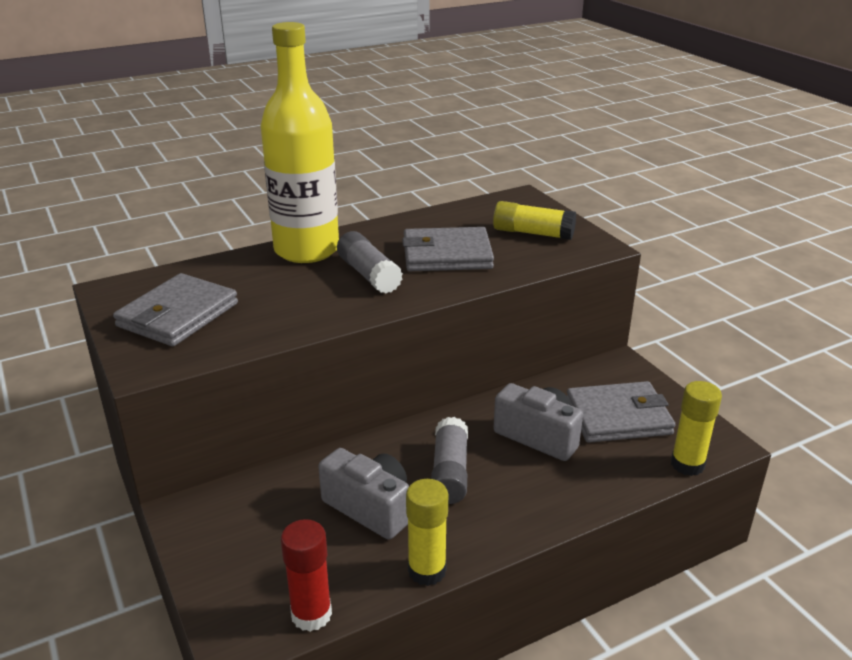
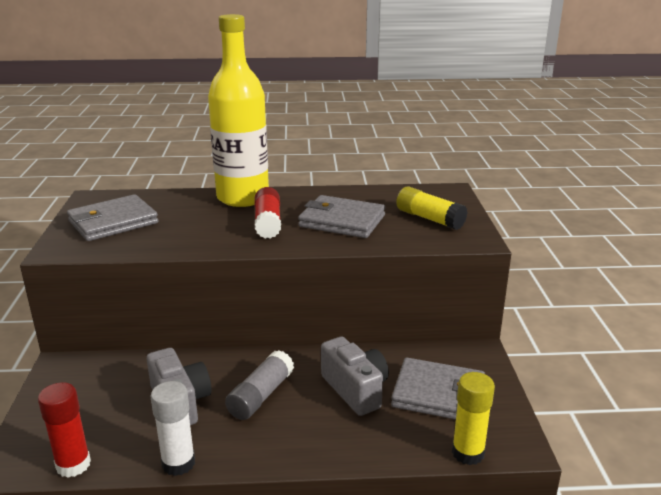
camera: 25 degrees right, 5 degrees down
(368, 275) = (268, 223): grey glue stick -> red glue stick
(427, 570) = (178, 463): yellow glue stick -> white glue stick

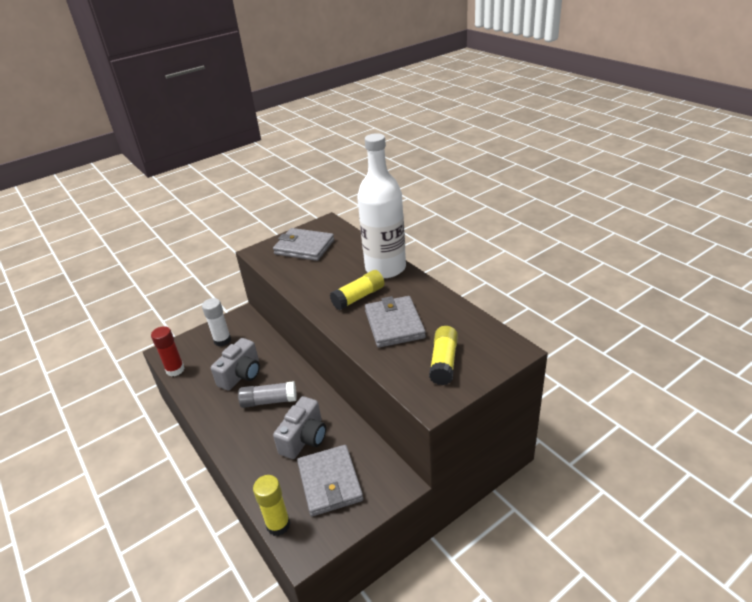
camera: 60 degrees right, 10 degrees up
(178, 463) = (196, 403): white glue stick -> white glue stick (222, 340)
(243, 198) = (385, 268): yellow bottle -> white bottle
(268, 223) = (358, 297): red glue stick -> yellow glue stick

